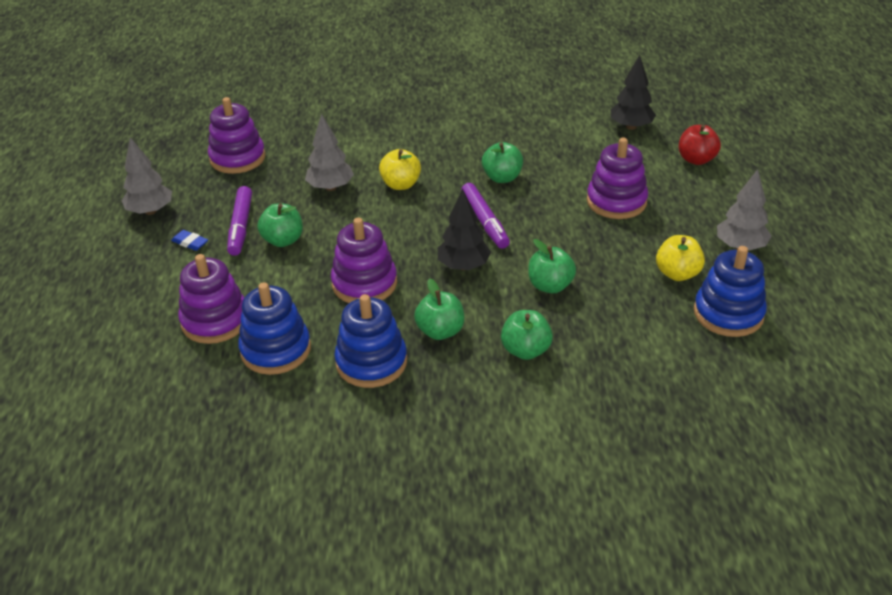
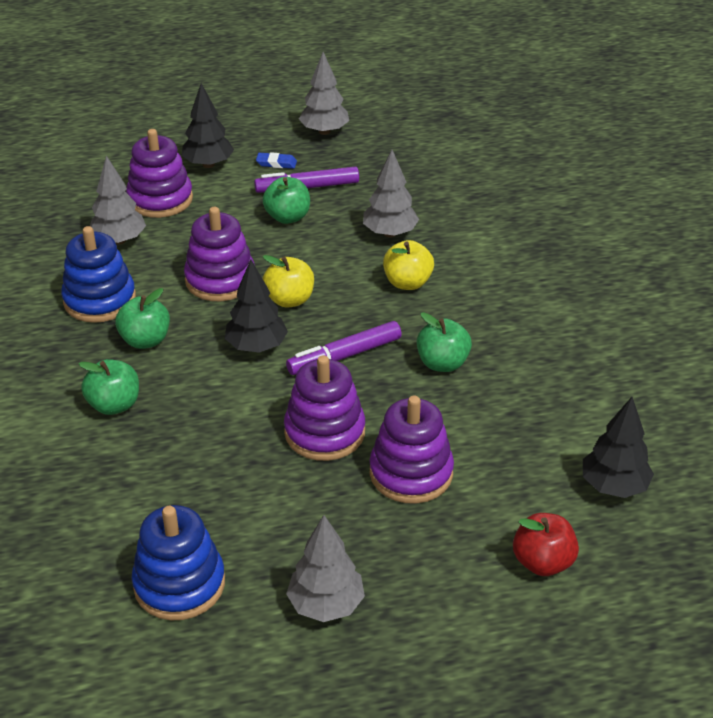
camera: 80 degrees right, 0 degrees up
(168, 286) = (208, 164): none -> black tree
(190, 243) = (276, 163): blue eraser -> blue eraser turned 75 degrees clockwise
(237, 158) = (431, 163): purple stacking toy -> purple stacking toy (324, 432)
(276, 350) = (119, 240): blue stacking toy -> grey tree
(550, 286) = (226, 418): green apple -> none
(677, 273) = (258, 535): yellow apple -> yellow apple (289, 300)

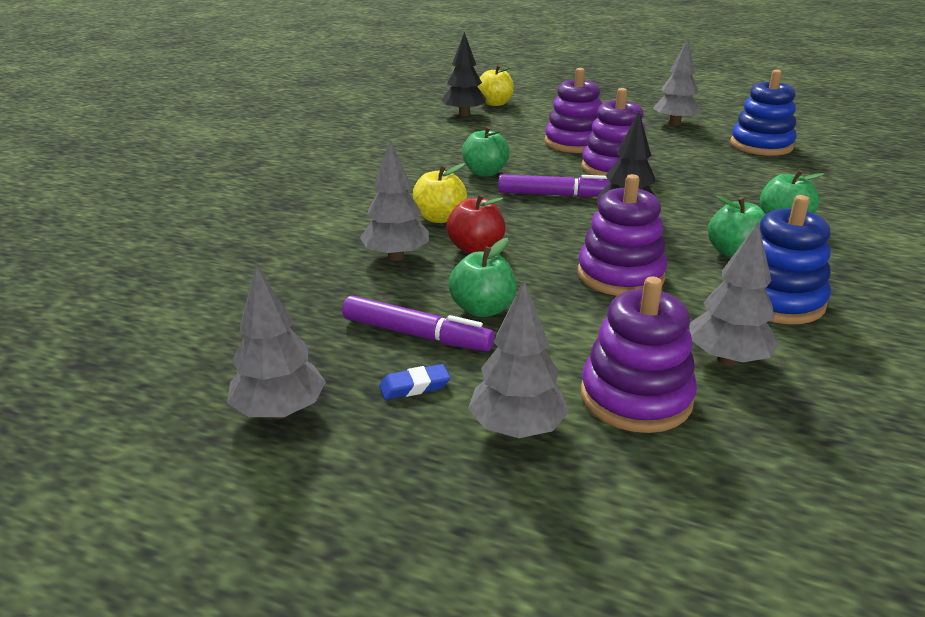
camera: 145 degrees left, 10 degrees down
(208, 164) = (517, 429): black tree -> grey tree
(276, 163) = (414, 386): blue eraser -> blue eraser turned 60 degrees counterclockwise
(289, 300) = (562, 239): yellow apple -> yellow apple (495, 103)
(543, 562) = (541, 108): red apple -> red apple (476, 249)

